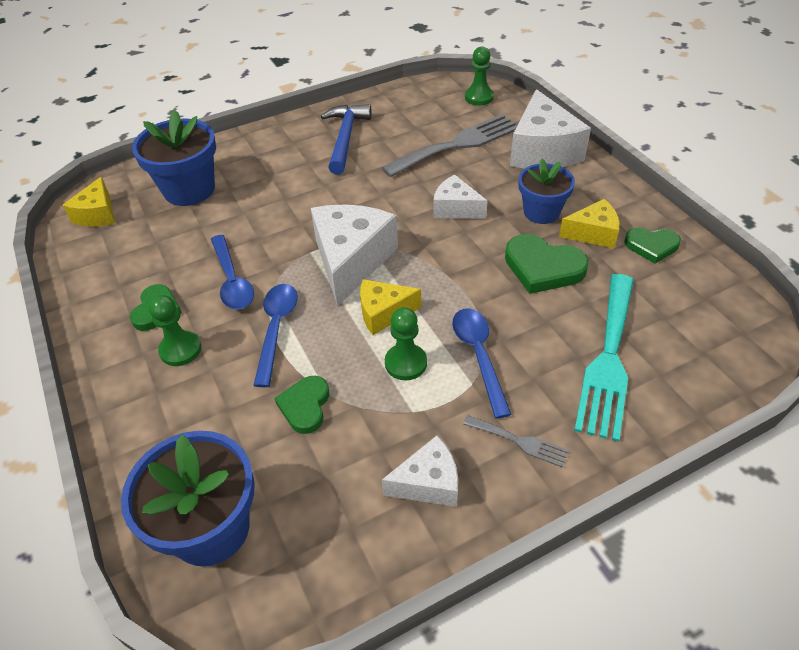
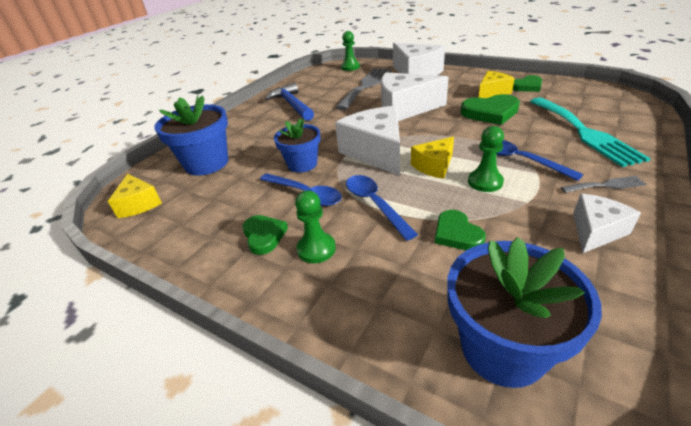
camera: 30 degrees left, 10 degrees down
(455, 208) = (405, 109): white cheese -> white cheese, size x1.76
(541, 212) = (453, 94): blue flower pot -> blue flower pot (302, 164)

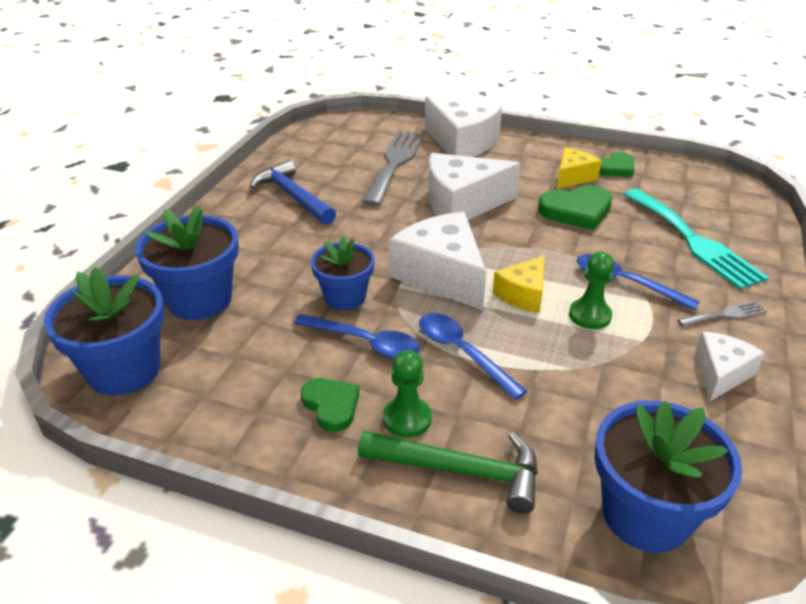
camera: 15 degrees left, 0 degrees up
(139, 204) = (124, 370): yellow cheese -> blue flower pot
(345, 293) = (460, 470): none -> green hammer
(350, 67) = (360, 127): green pawn -> none
(457, 234) = (571, 387): green heart -> none

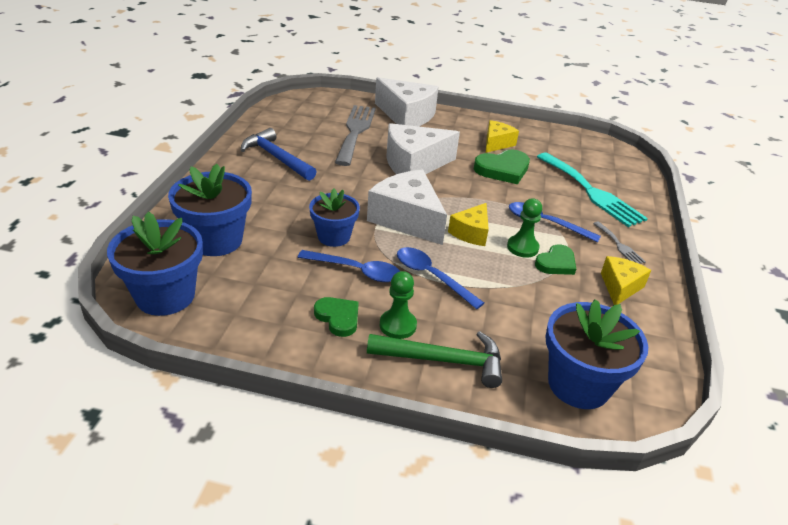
camera: 10 degrees left, 0 degrees up
(615, 168) = (528, 137): green heart -> green heart (556, 263)
(720, 374) = (620, 287): white cheese -> yellow cheese
(725, 315) = (619, 245): grey fork -> grey fork turned 90 degrees clockwise

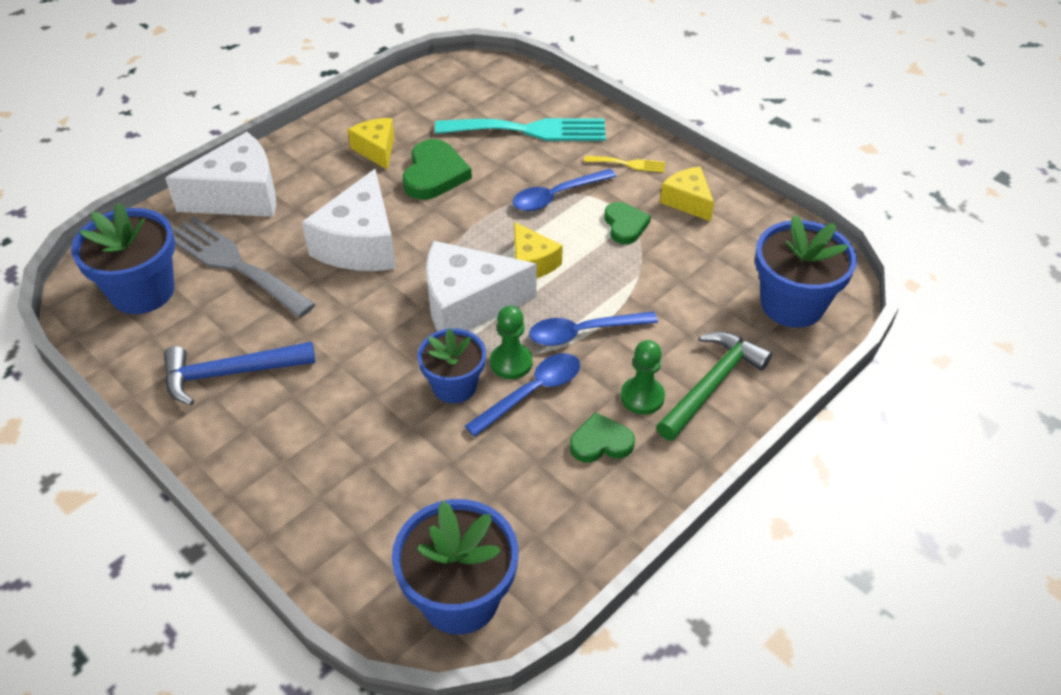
camera: 55 degrees left, 10 degrees up
(216, 240) = (379, 508): blue flower pot -> blue flower pot (142, 291)
(522, 247) = (584, 236): green pawn -> green pawn (511, 362)
(619, 245) = (628, 164): grey fork -> yellow fork

